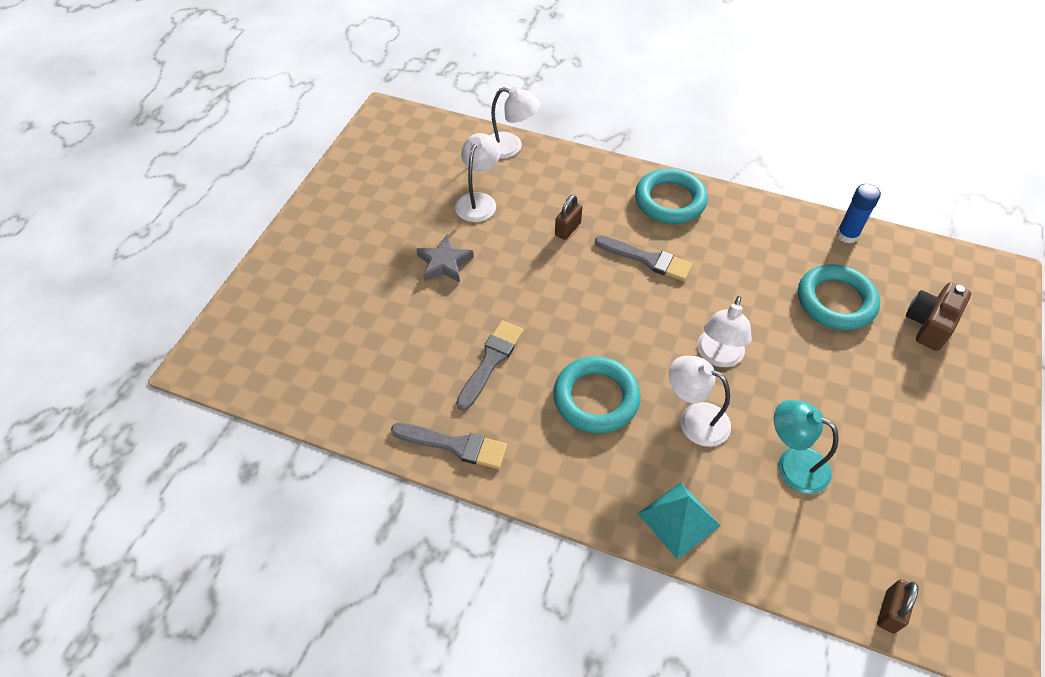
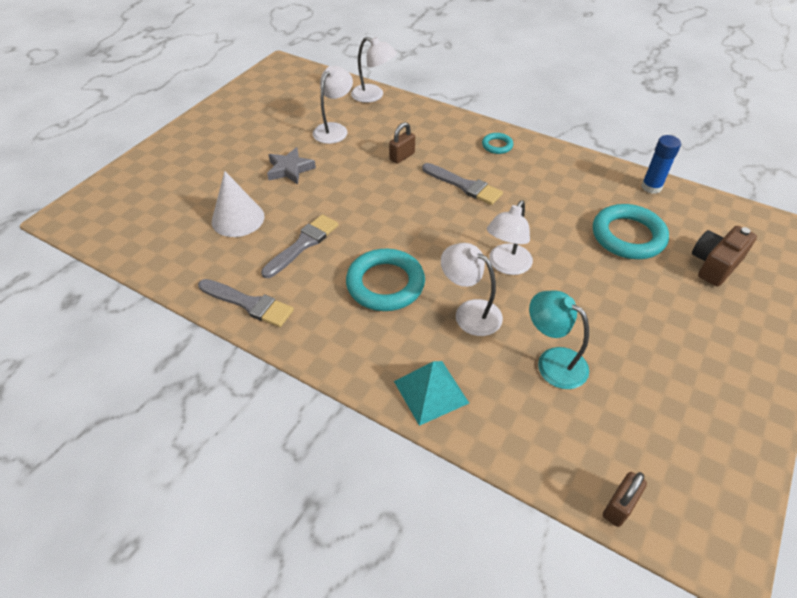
camera: 10 degrees right, 5 degrees down
(406, 338) = (238, 219): none -> white cone
(670, 201) = (497, 145): turquoise ring -> turquoise ring, size x0.50

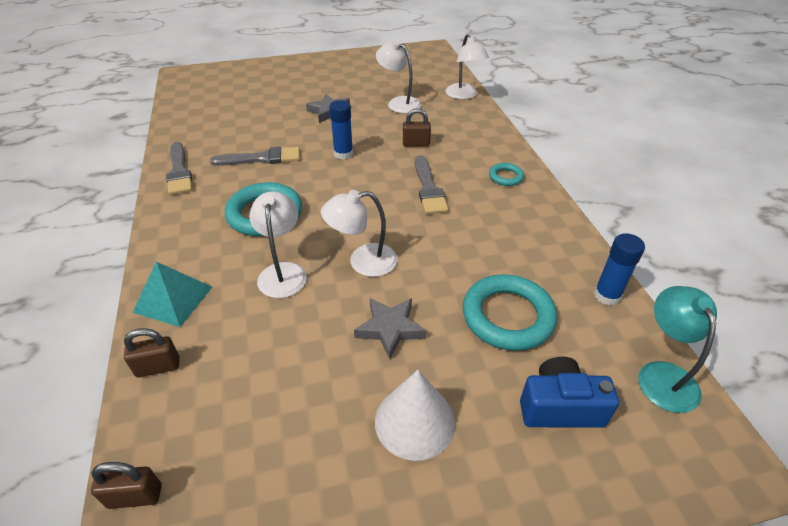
camera: 45 degrees right, 5 degrees down
(238, 219) = (254, 122): white cone -> white cone (414, 421)
(334, 129) = (399, 103): white lamp -> white lamp turned 120 degrees counterclockwise
(362, 198) = (343, 154): none -> blue glue stick
(502, 437) = (158, 367): none -> brown padlock
(553, 361) = (277, 352): turquoise lamp -> turquoise lamp (663, 375)
(586, 293) = (390, 329): none -> grey star
(714, 265) = (560, 407): brown camera -> blue camera

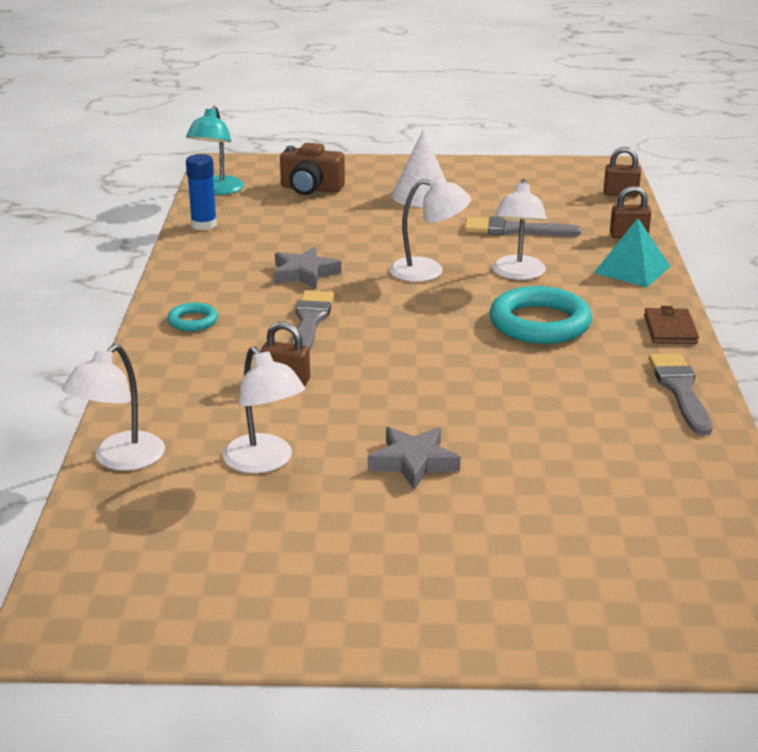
camera: 165 degrees left, 15 degrees down
(166, 223) = (670, 329): none -> brown wallet
(261, 158) = (548, 392): grey brush -> grey brush (514, 230)
(343, 154) = (412, 381): blue glue stick -> none
(390, 329) = (420, 231): grey star -> grey star (304, 274)
(464, 95) = (120, 460): white lamp -> white lamp turned 150 degrees counterclockwise
(507, 316) = (308, 225): turquoise ring -> none
(560, 407) = (311, 189): blue camera -> brown camera

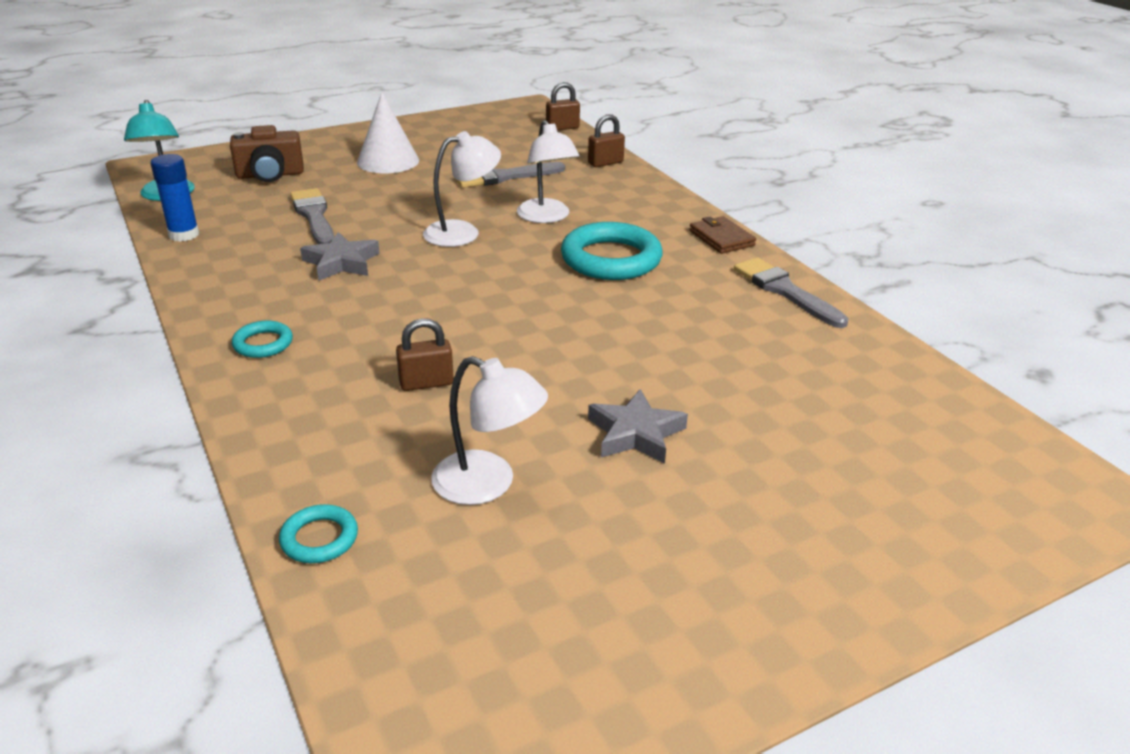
camera: 30 degrees left, 5 degrees up
(120, 460) = (319, 538): white lamp -> turquoise ring
(310, 322) = (393, 312): grey brush -> grey brush (314, 216)
(632, 269) = (638, 192): turquoise pyramid -> none

